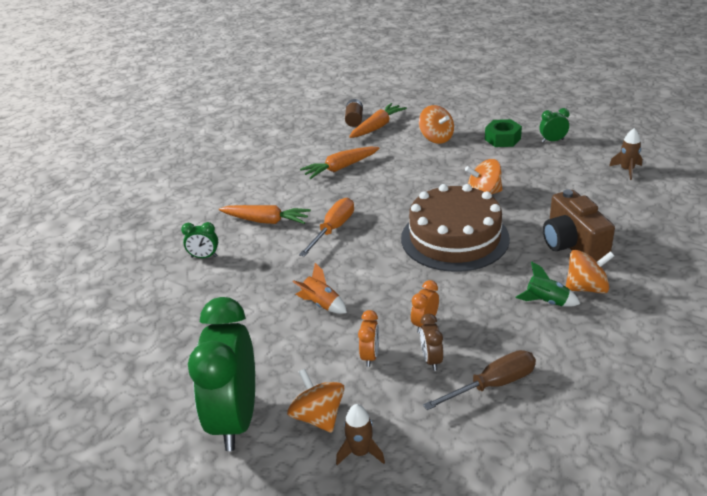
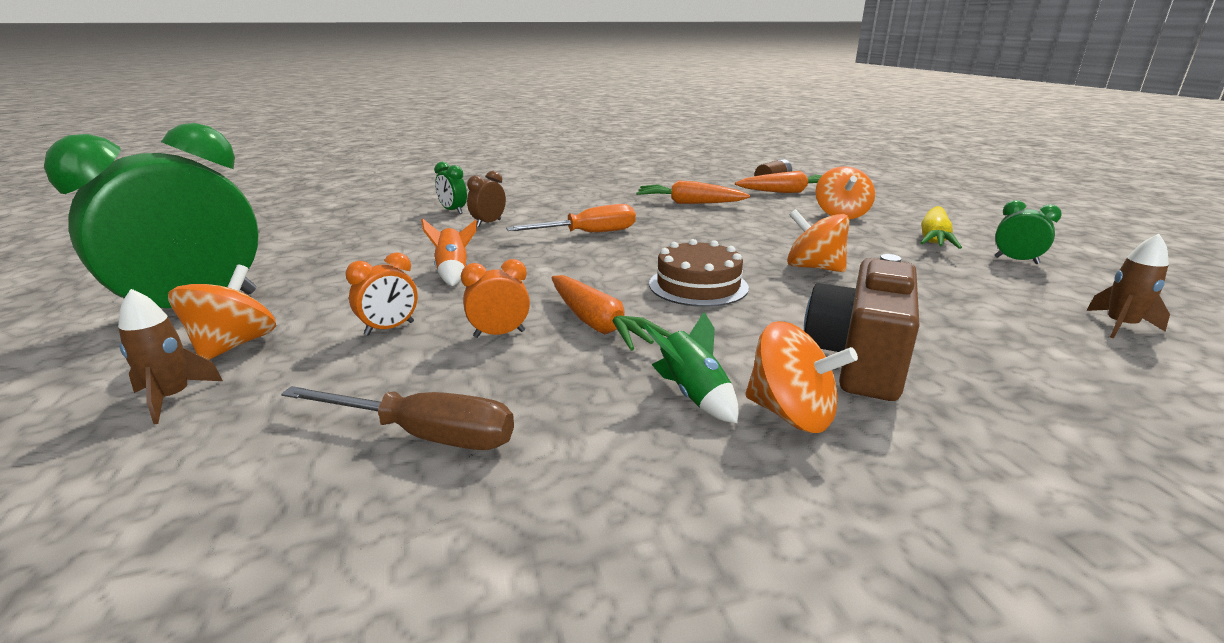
camera: 40 degrees right, 10 degrees down
(266, 221) = (547, 210): orange carrot -> orange carrot (598, 324)
(431, 360) = (428, 366): brown clock -> brown clock (488, 223)
(454, 238) = (698, 285): brown cake -> brown cake, size x0.57
(502, 139) = (934, 238): green nut -> yellow carrot

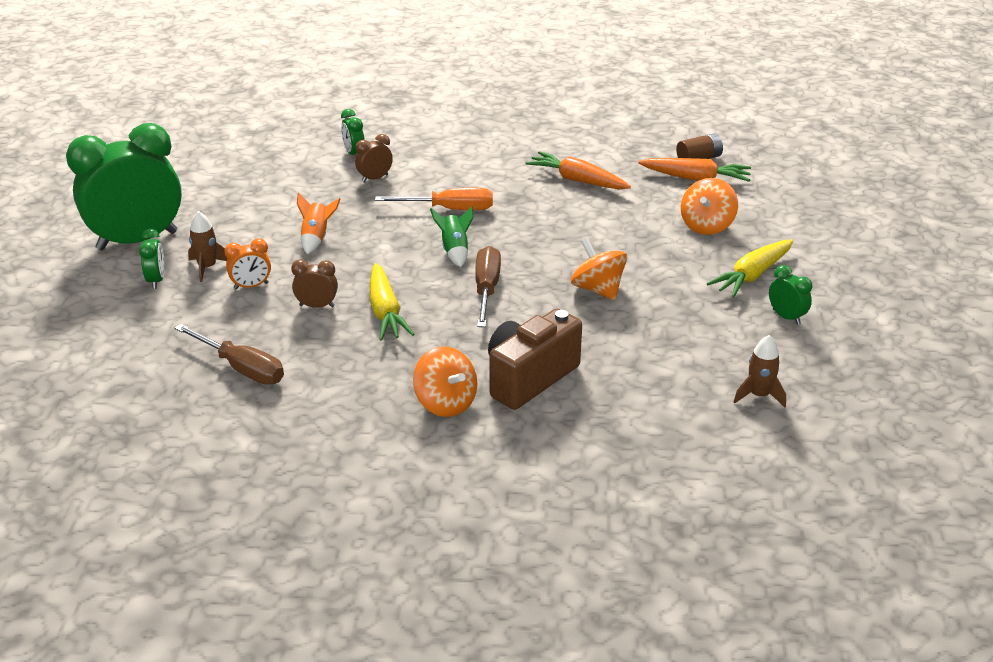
camera: 20 degrees right, 10 degrees up
(172, 398) = (120, 314): brown rocket -> brown rocket (207, 267)
(234, 345) = (156, 280): orange spinning top -> green clock
(499, 334) = (317, 306): orange clock -> brown clock
(598, 324) = (385, 311): orange carrot -> yellow carrot
(693, 395) = (401, 378): green rocket -> green rocket (454, 250)
(698, 285) = (486, 289): brown cake -> brown screwdriver

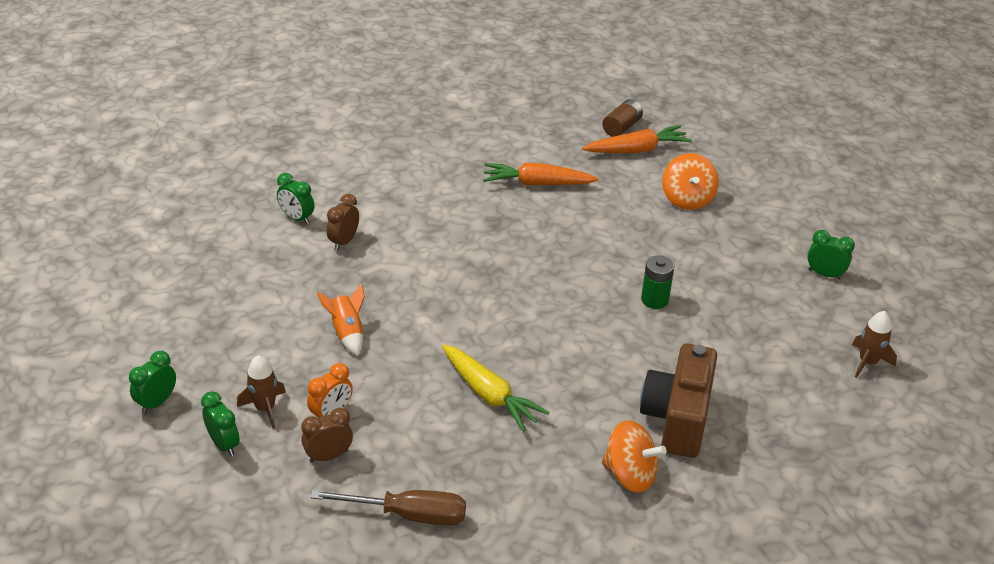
camera: 30 degrees left, 5 degrees up
(137, 241) = (157, 402): green clock -> green clock, size x0.41
(317, 306) = (418, 413): brown clock -> brown clock (328, 456)
(449, 209) = (448, 255): orange screwdriver -> none
(454, 250) = (494, 301): green rocket -> none
(486, 289) = (559, 335): brown screwdriver -> none
(597, 289) = (654, 300): orange spinning top -> green battery
(752, 275) = (765, 240): yellow carrot -> none

